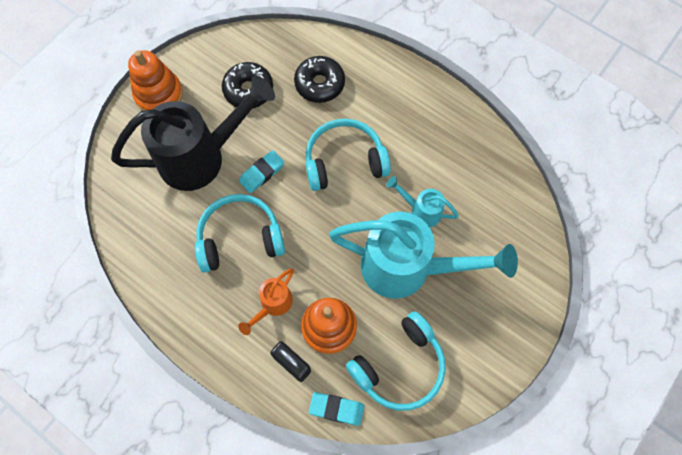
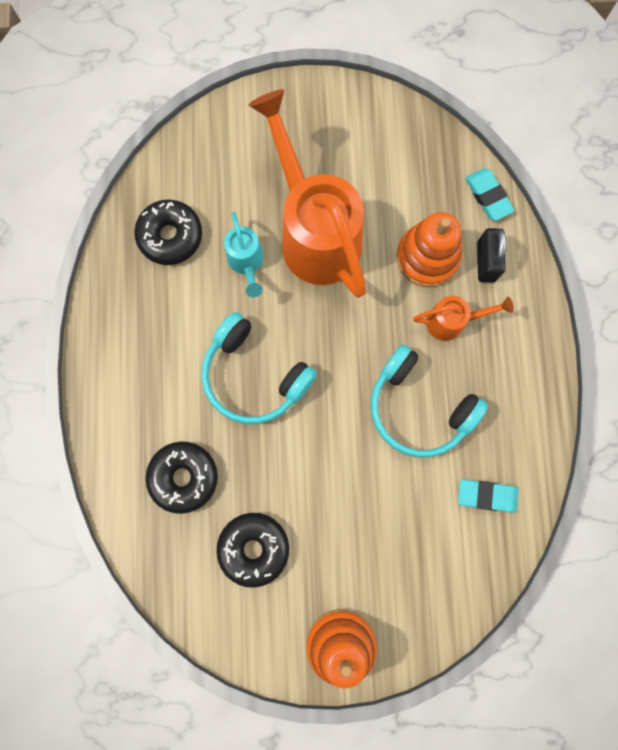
camera: 130 degrees left, 10 degrees up
(202, 157) = (369, 525): black watering can -> none
(262, 173) = (336, 447): turquoise eraser -> turquoise eraser (486, 495)
(399, 366) = (408, 174): turquoise headphones -> none
(408, 268) = (314, 232): turquoise watering can -> orange watering can
(477, 180) = (170, 236): none -> black donut

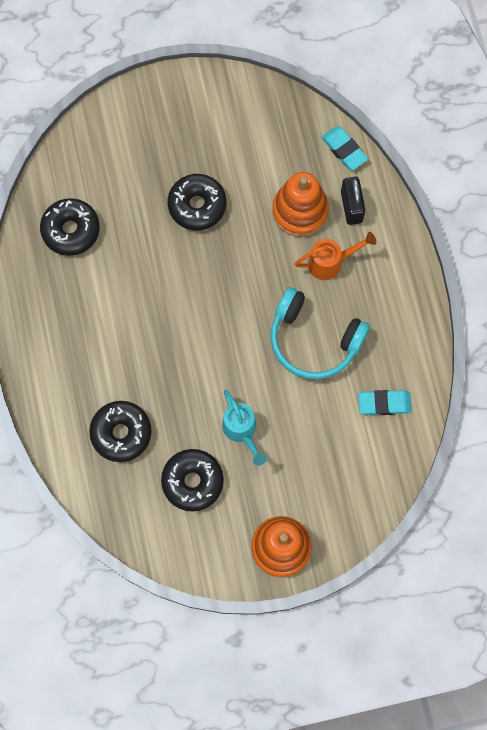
camera: 10 degrees left, 5 degrees down
(247, 263) = (143, 243): turquoise watering can -> turquoise watering can (242, 431)
(254, 376) = (167, 337): turquoise headphones -> none
(314, 232) = (197, 205): orange watering can -> black donut

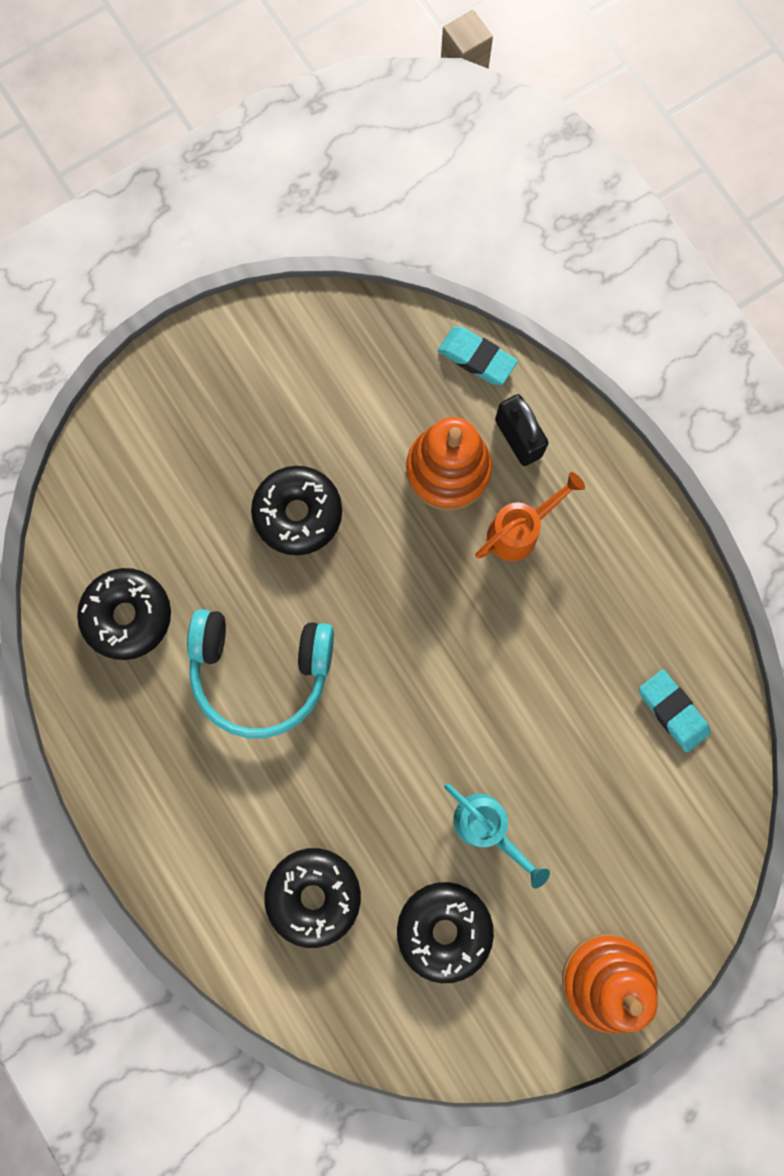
camera: 20 degrees left, 5 degrees up
(314, 340) = (538, 653): turquoise headphones -> turquoise headphones (261, 671)
(384, 403) = (672, 711): turquoise eraser -> turquoise eraser turned 75 degrees clockwise

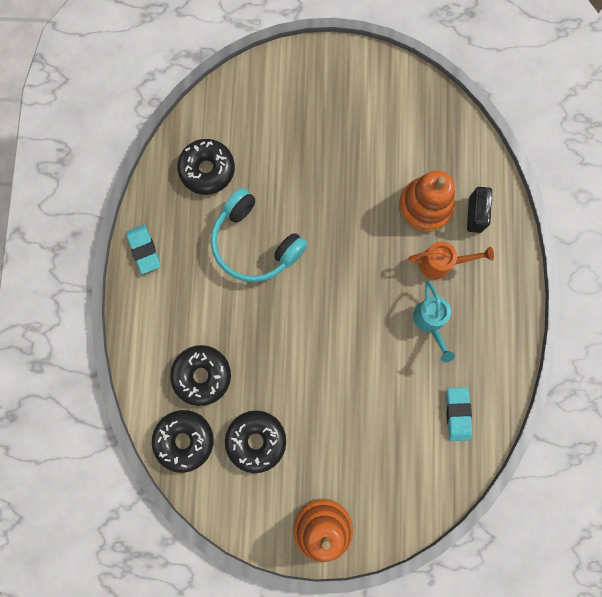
camera: 35 degrees right, 0 degrees up
(298, 514) = (330, 176): black donut -> black donut (184, 440)
(476, 358) = (482, 158): turquoise eraser -> turquoise eraser (144, 250)
(487, 827) = (315, 405): turquoise watering can -> turquoise watering can (430, 323)

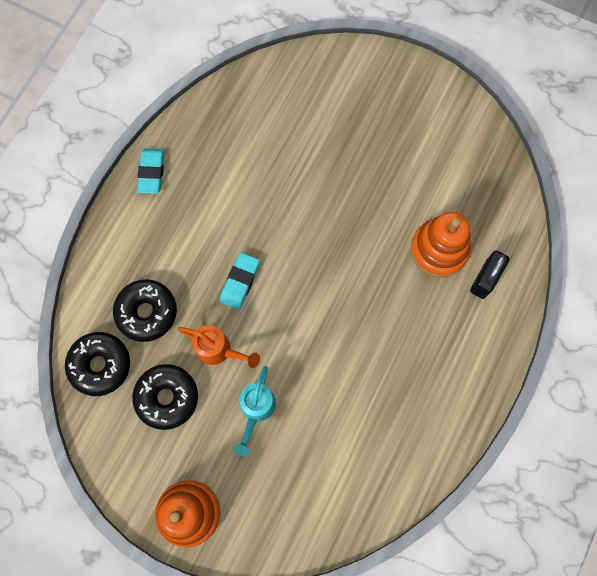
camera: 25 degrees right, 5 degrees down
(207, 170) = (246, 125): black donut -> none
(255, 243) = (257, 212): turquoise headphones -> none
(430, 323) = (390, 363): turquoise watering can -> turquoise watering can (256, 411)
(441, 263) = (429, 311): orange watering can -> orange watering can (219, 350)
(457, 414) = (375, 465): turquoise eraser -> turquoise eraser (240, 282)

